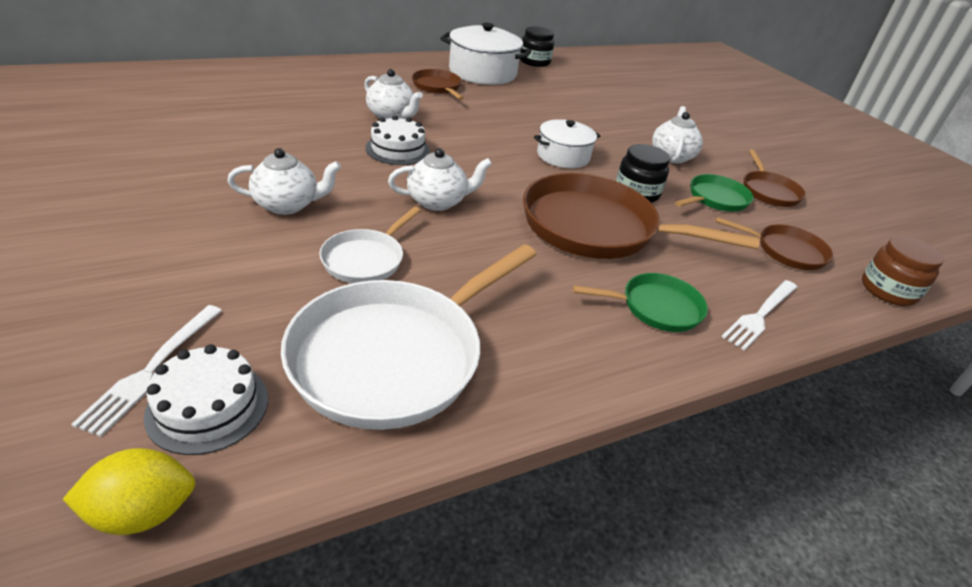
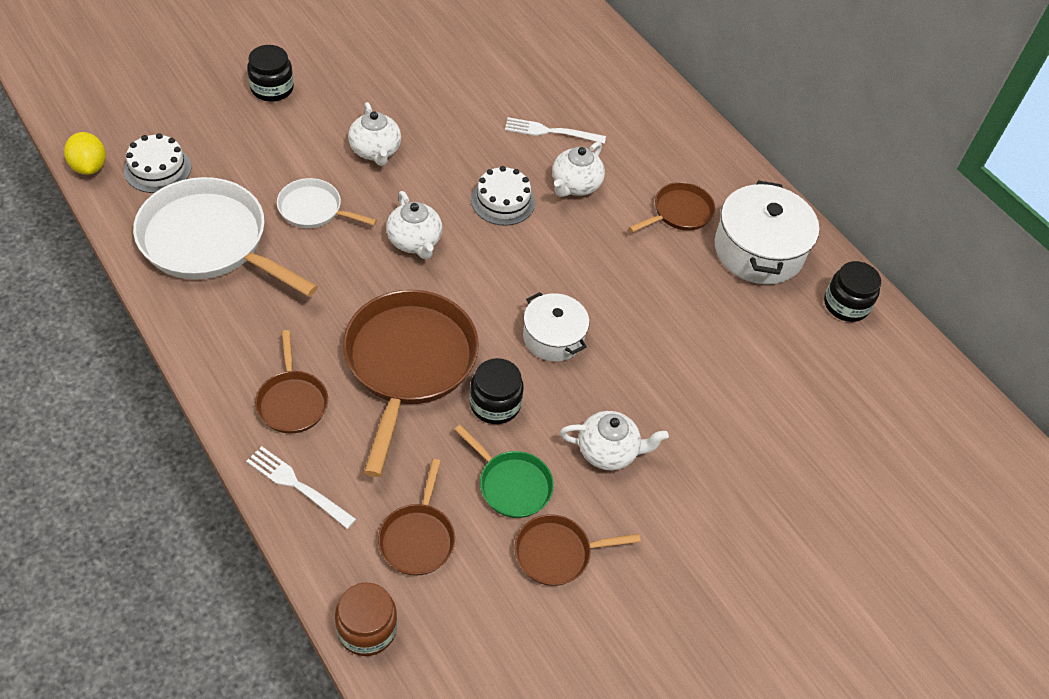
camera: 80 degrees right, 15 degrees up
(104, 267) = (272, 88): none -> black jar
(151, 370) = (183, 139): white fork -> white fork (550, 131)
(656, 307) = (292, 401): green pan -> brown pan

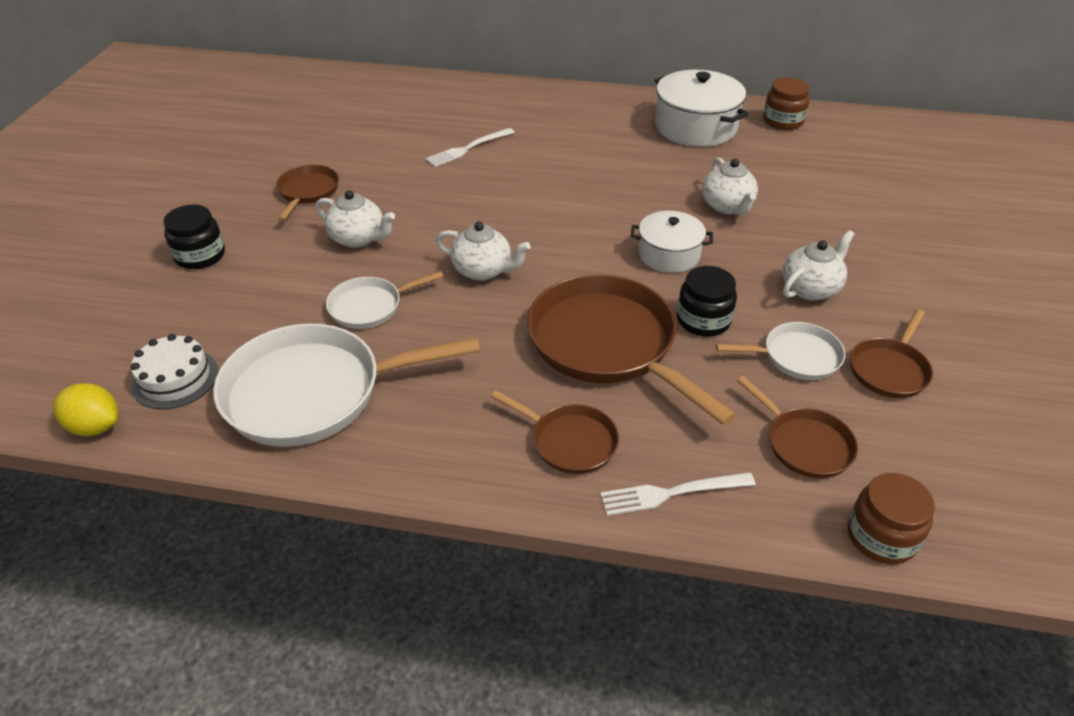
camera: 40 degrees left, 10 degrees down
(503, 201) = (503, 205): white cake -> none
(511, 485) = (796, 356): green pan -> white pan
(575, 185) = (535, 166): white teapot -> white teapot (727, 206)
(679, 212) = (621, 138): brown pan -> brown pan (307, 192)
(846, 305) = (782, 121): black jar -> brown jar

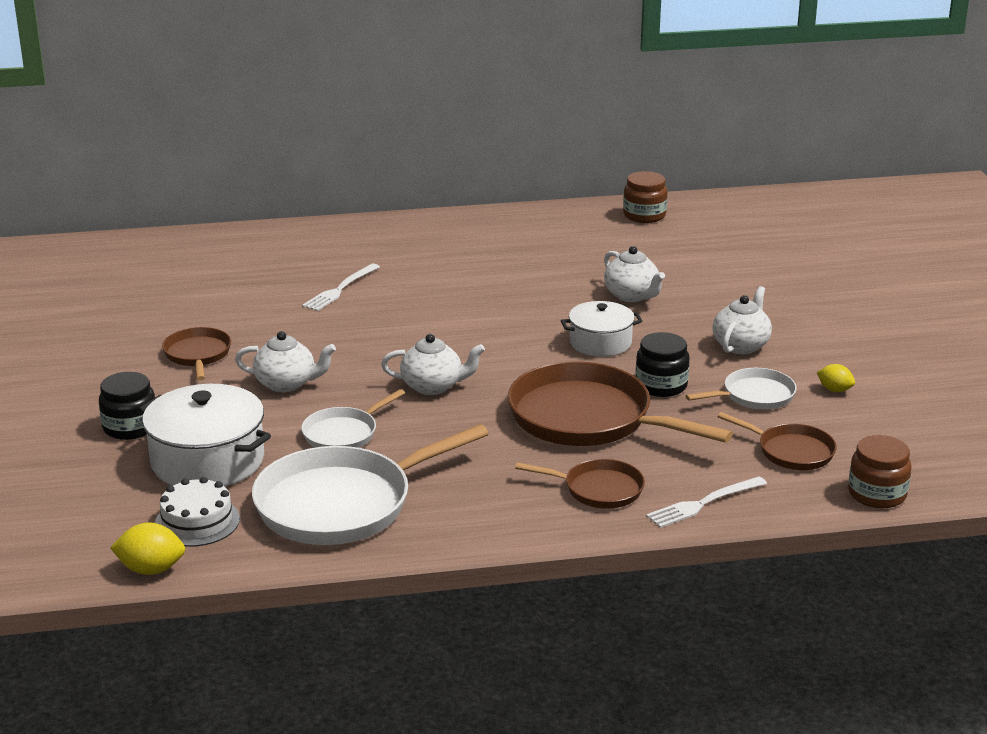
camera: 20 degrees left, 15 degrees down
(695, 127) = (562, 233): white pot -> white pot (207, 461)
(889, 370) = (834, 390): brown pan -> yellow lemon

